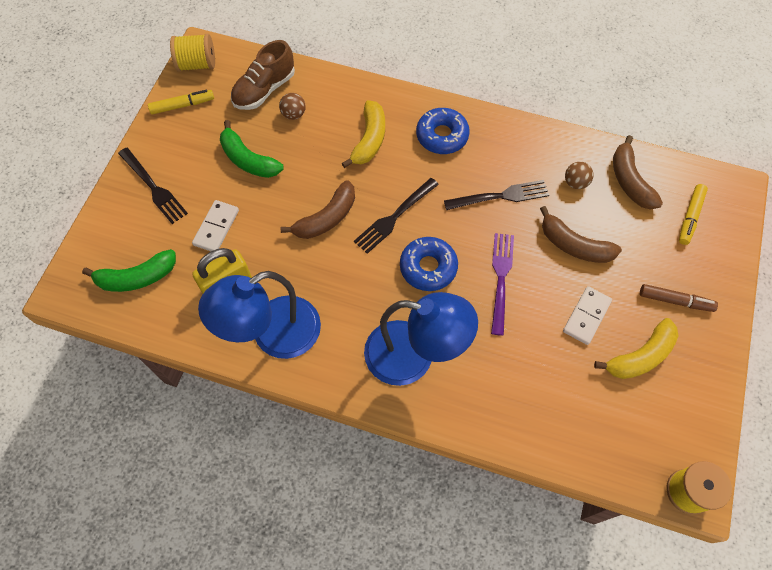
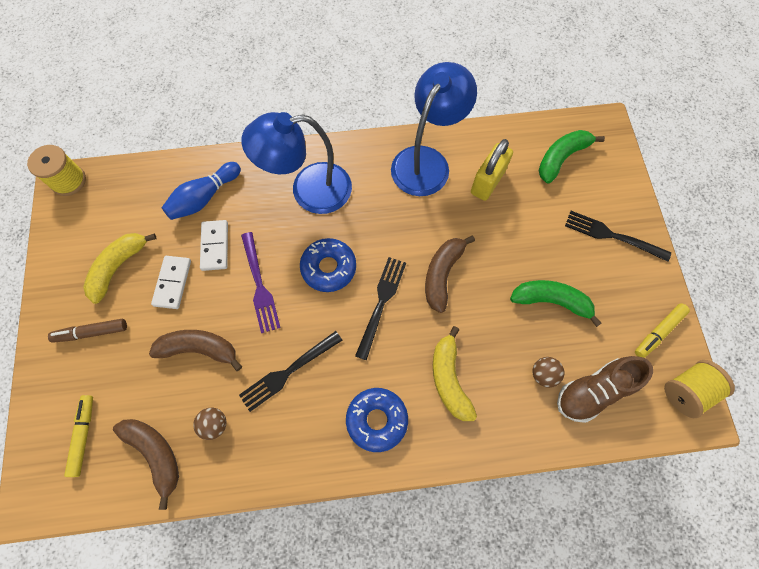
camera: 155 degrees right, 5 degrees up
(216, 227) = (531, 224): white domino -> white domino (215, 246)
(264, 90) = (593, 391): brown shoe -> brown shoe turned 135 degrees counterclockwise
(531, 398) = (204, 197): none -> blue bowling pin

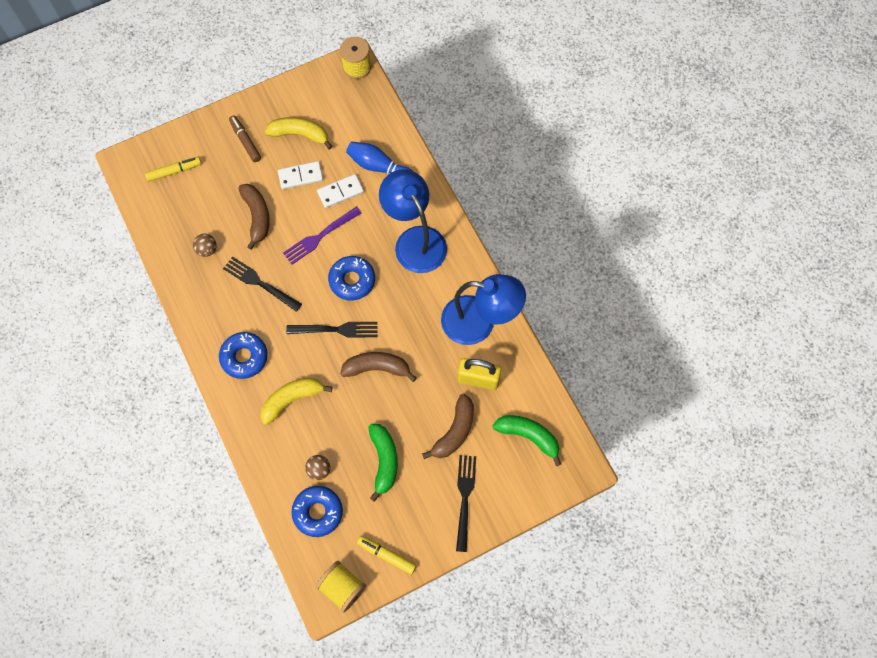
camera: 70 degrees right, 0 degrees up
(155, 454) = (176, 221): brown banana -> brown banana (454, 431)
(593, 391) = (318, 512): brown shoe -> blue donut

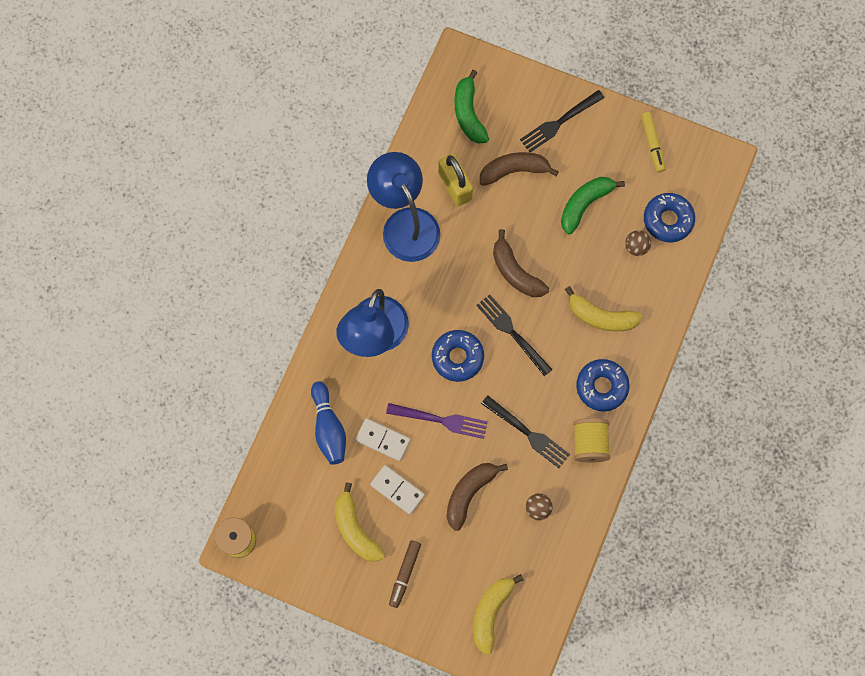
camera: 130 degrees left, 5 degrees up
(174, 171) = (491, 612): yellow marker -> yellow banana
(260, 283) = (527, 433): black fork -> black fork turned 45 degrees counterclockwise
(342, 587) = (704, 156): yellow spool -> yellow spool (589, 443)

